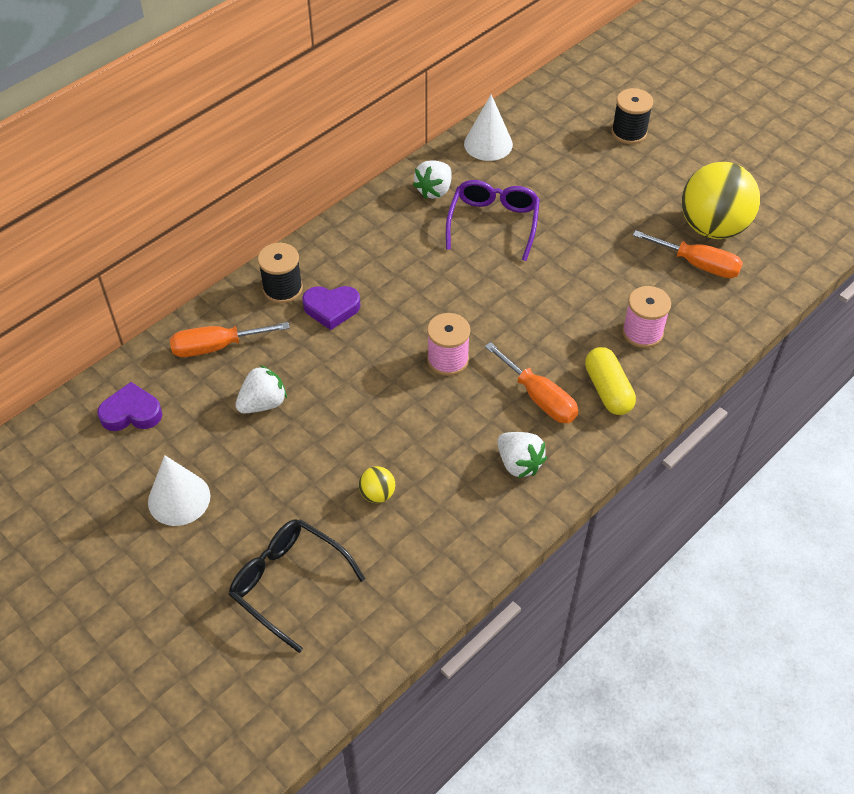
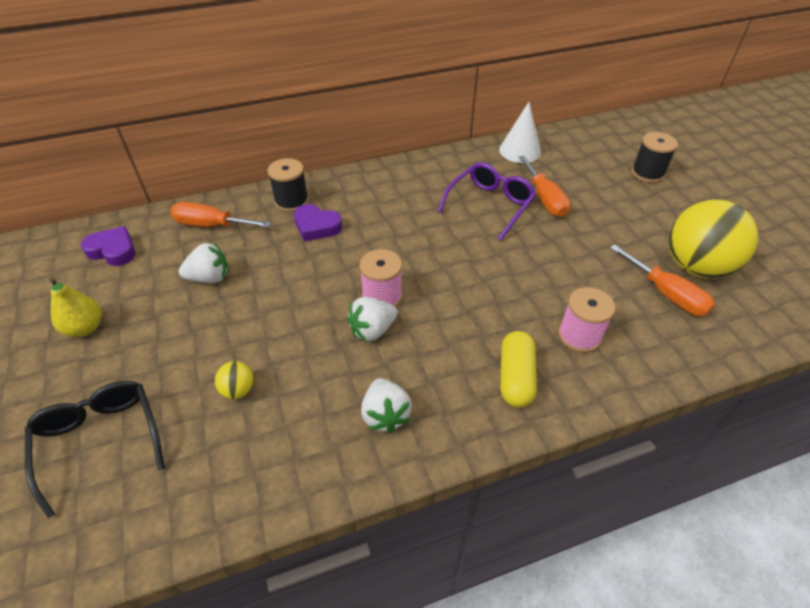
camera: 25 degrees right, 5 degrees down
(179, 498) = (85, 328): white cone -> yellow pear
(434, 190) = (456, 169): white strawberry -> white strawberry (372, 330)
(539, 398) = (443, 359): orange screwdriver -> orange screwdriver (544, 199)

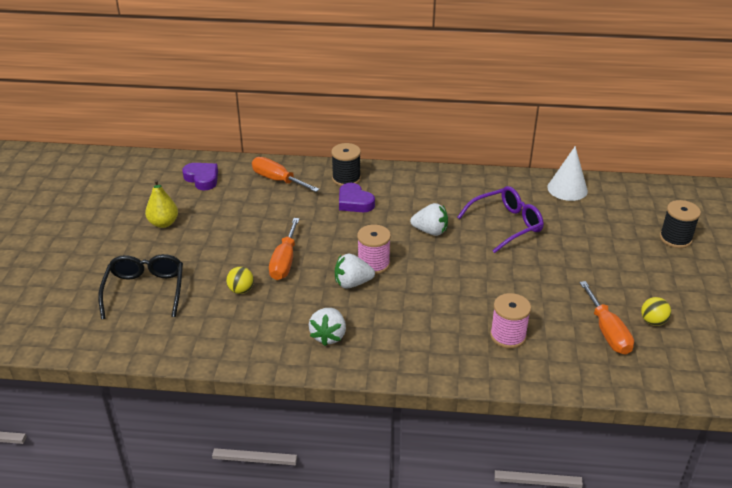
camera: 25 degrees right, 10 degrees down
(210, 278) = (258, 215): white strawberry -> white strawberry (430, 231)
(516, 377) = (437, 345): yellow capsule -> none
(544, 199) = (558, 233): orange screwdriver -> orange screwdriver (284, 261)
(696, 267) = (653, 321): yellow ball -> yellow ball, size x0.41

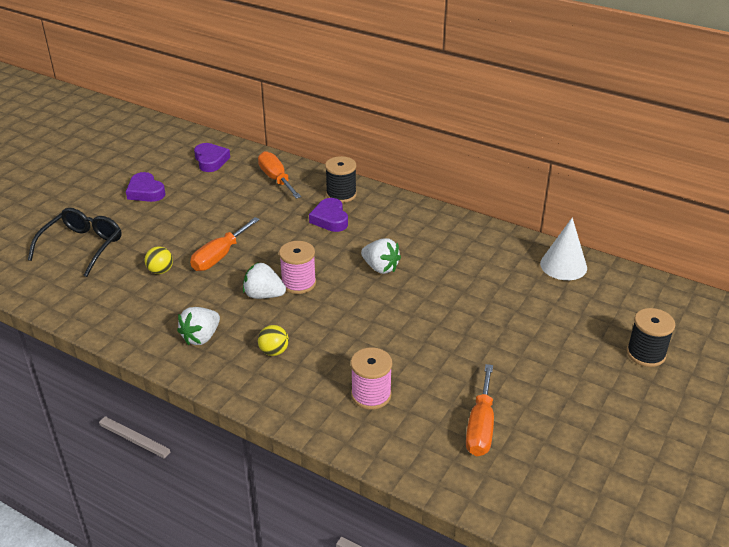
camera: 25 degrees right, 0 degrees up
(163, 223) = (145, 192): yellow pear -> purple heart
(506, 224) = (464, 283): purple glasses -> none
(653, 321) = (541, 433): yellow ball -> yellow ball (274, 351)

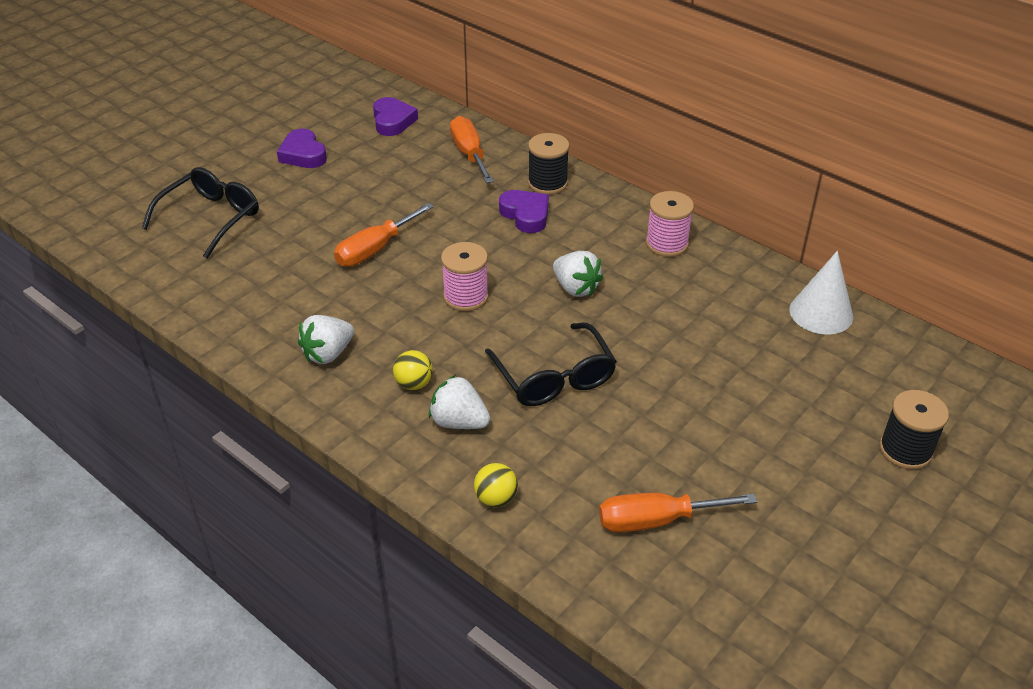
camera: 10 degrees right, 5 degrees up
(160, 271) = (298, 260): yellow ball -> yellow ball (496, 499)
(264, 295) = (418, 307): white strawberry -> white strawberry (459, 422)
(330, 219) = (526, 215): purple heart -> purple heart turned 150 degrees clockwise
(371, 395) = (523, 458): pink spool -> pink spool (667, 244)
(380, 334) = (554, 378): none -> black glasses
(480, 426) = (656, 520): orange screwdriver -> orange screwdriver turned 60 degrees clockwise

